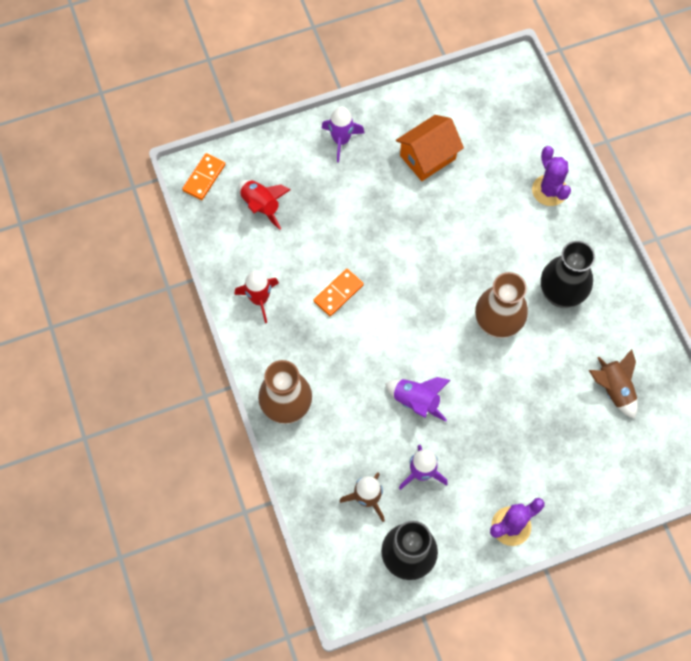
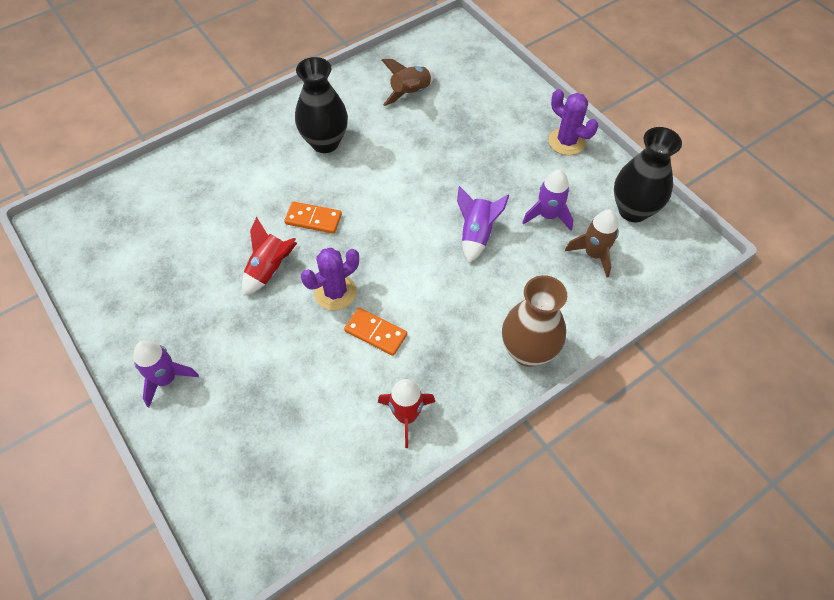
camera: 105 degrees left, 10 degrees down
(204, 178) = (245, 539): orange domino -> orange domino (313, 219)
(261, 206) = (276, 450): red rocket -> red rocket (269, 269)
(427, 157) = (180, 282): orange house -> none
(497, 324) = (371, 185): brown vase -> none
(549, 190) = (208, 168): purple cactus -> purple cactus (335, 292)

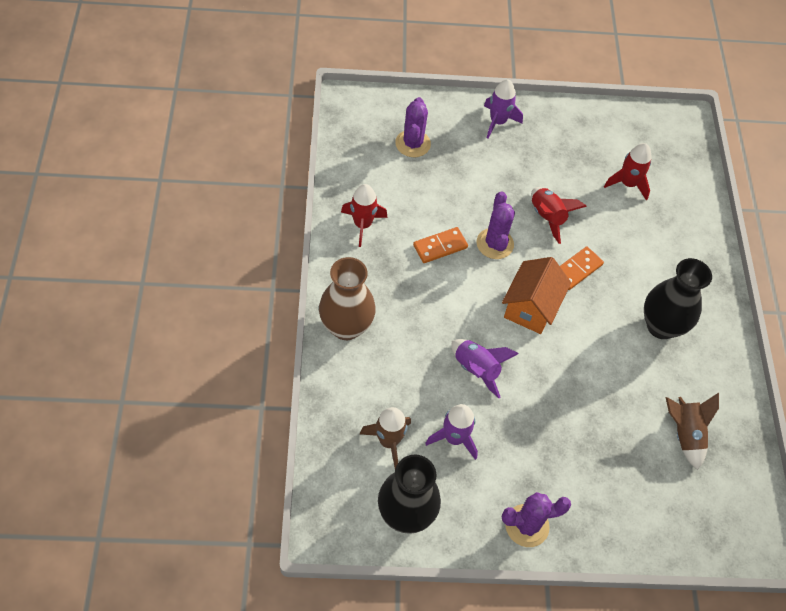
camera: 120 degrees right, 0 degrees up
(178, 230) = (628, 184): none -> red rocket
(259, 442) = (413, 144): none -> purple cactus
(382, 230) = (531, 307): none -> orange house

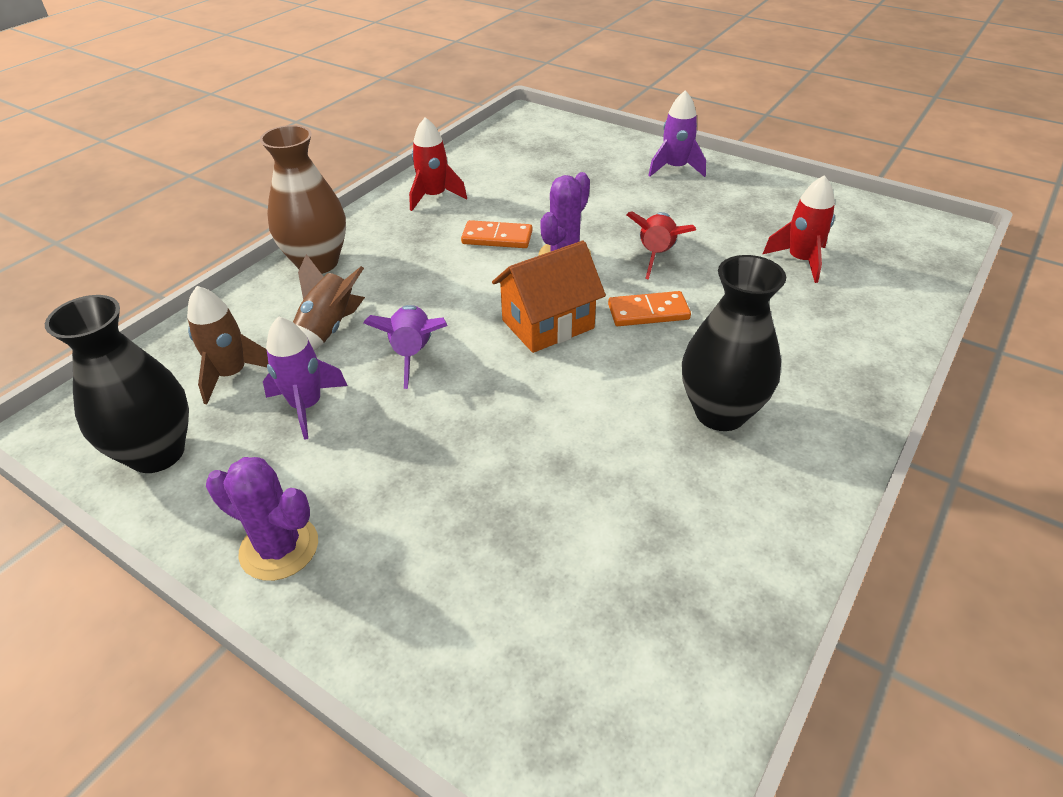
camera: 40 degrees right, 15 degrees down
(413, 144) = (558, 158): purple cactus -> none
(685, 434) = (639, 559): brown rocket -> brown rocket (328, 330)

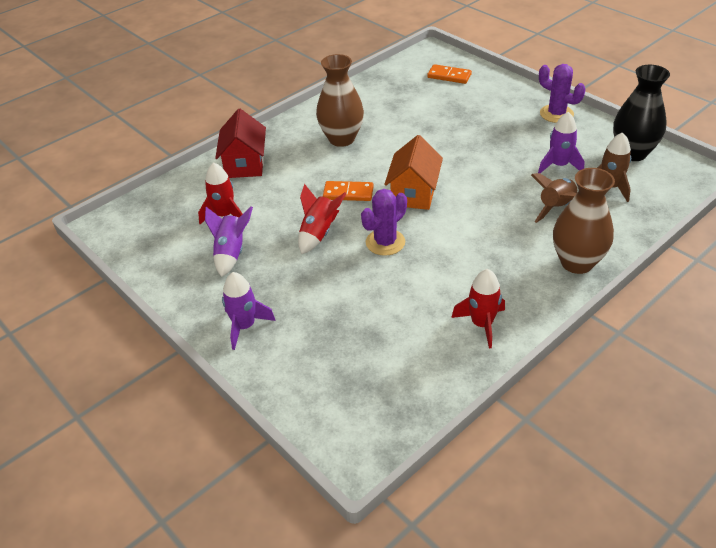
camera: 165 degrees left, 0 degrees up
(413, 353) = (500, 186): purple rocket -> purple rocket (231, 253)
(497, 237) = (432, 267): orange domino -> orange domino (449, 76)
(548, 324) = (413, 193): orange house -> orange house turned 60 degrees counterclockwise
(720, 412) = (341, 139): black vase -> brown vase
(849, 338) = (245, 164): none -> red house

